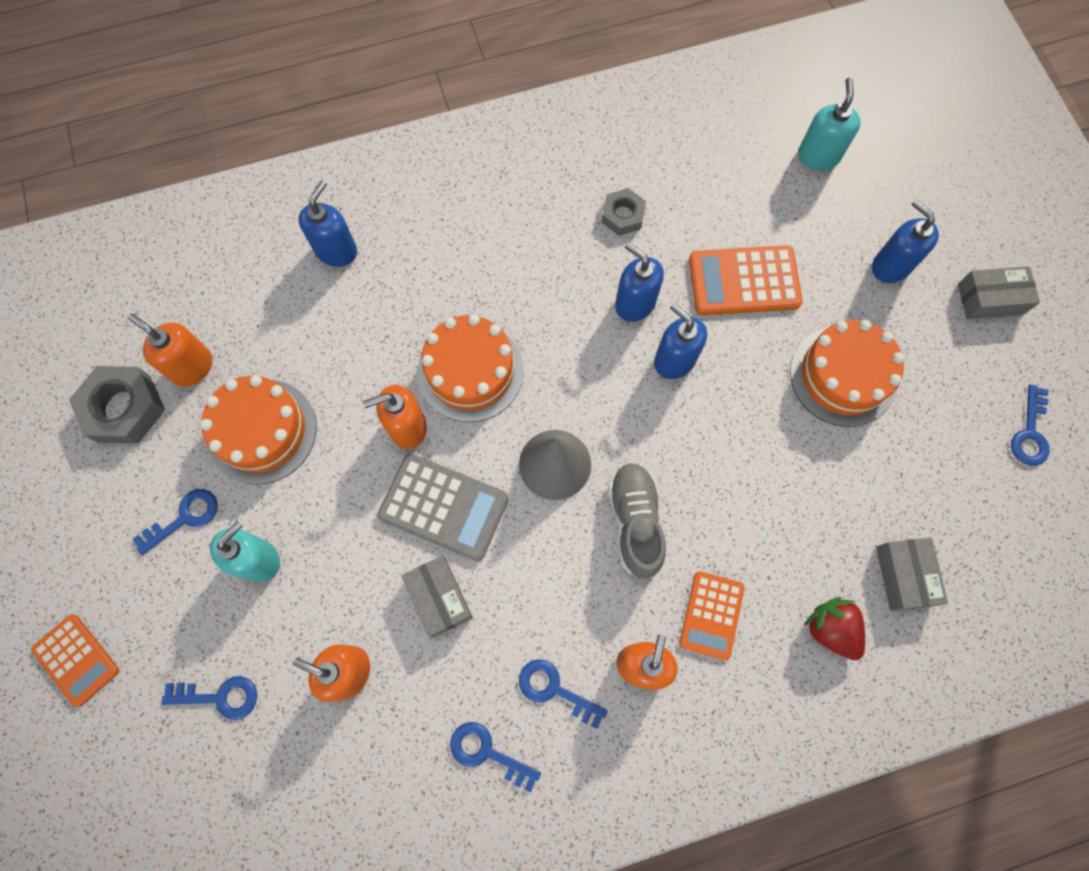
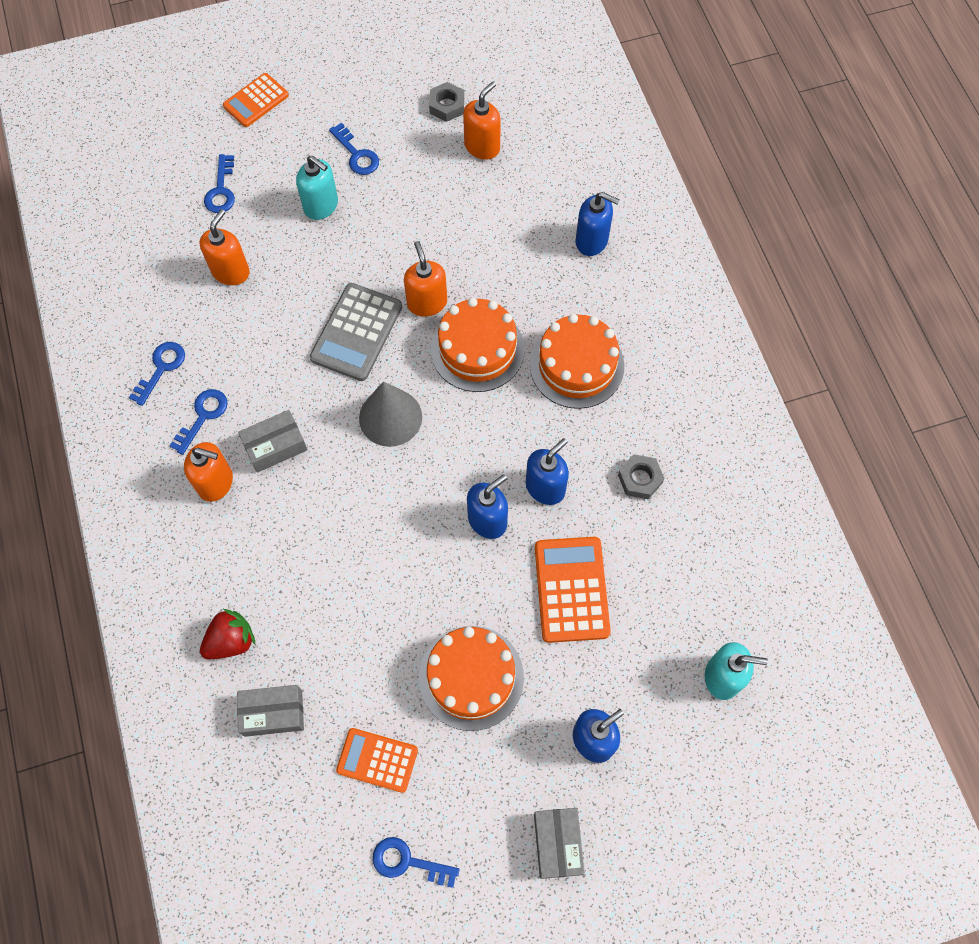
camera: 90 degrees right, 5 degrees down
(124, 408) = (447, 105): grey nut -> grey nut, size x0.60
(262, 431) = (426, 199): orange cake -> orange cake (577, 365)
(439, 598) = (282, 331): grey box -> grey box (275, 446)
(635, 522) = (336, 481): grey shoe -> none
(711, 615) = (251, 540): orange calculator -> orange calculator (377, 760)

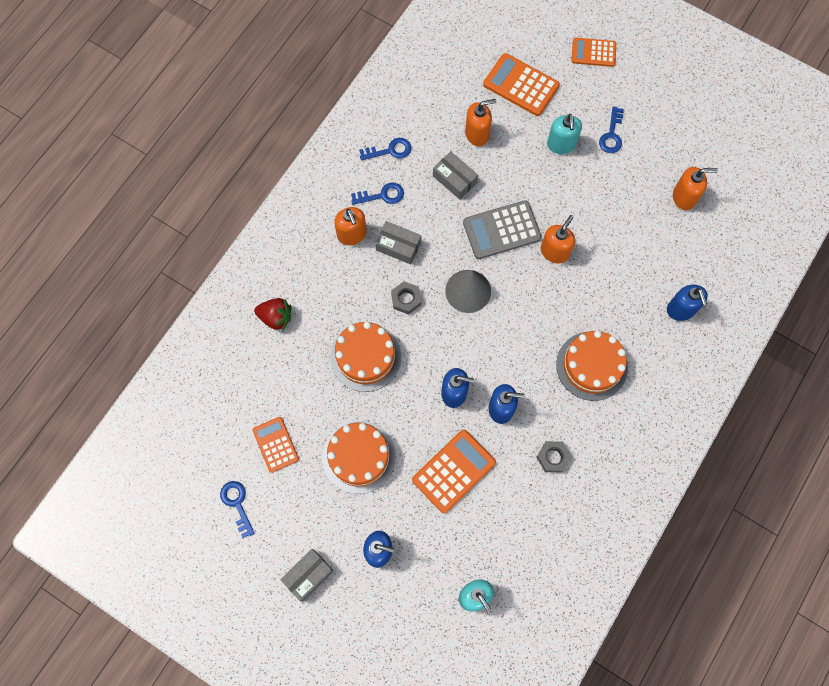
camera: 50 degrees right, 5 degrees up
(221, 190) = (521, 85): blue key -> orange calculator
(273, 713) = (257, 371): grey box -> grey box (454, 179)
(447, 105) = (692, 155): grey nut -> grey nut (406, 299)
(477, 349) = (551, 303): orange cake -> orange cake (365, 357)

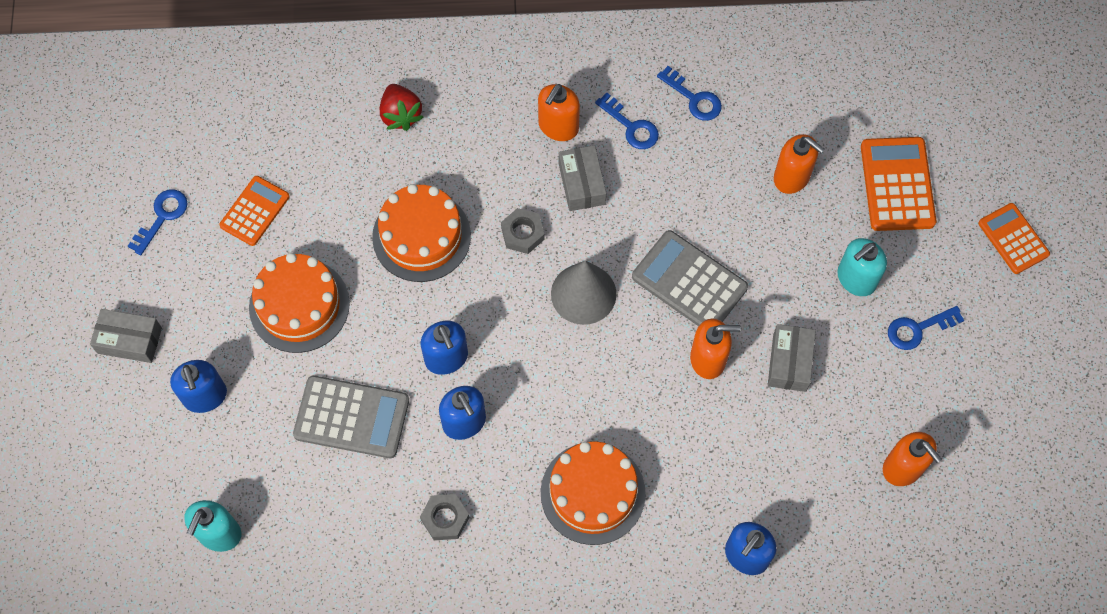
camera: 55 degrees right, 5 degrees down
(453, 471) = (352, 417): orange calculator -> grey calculator
(454, 179) = (713, 190): grey box -> grey box (789, 362)

